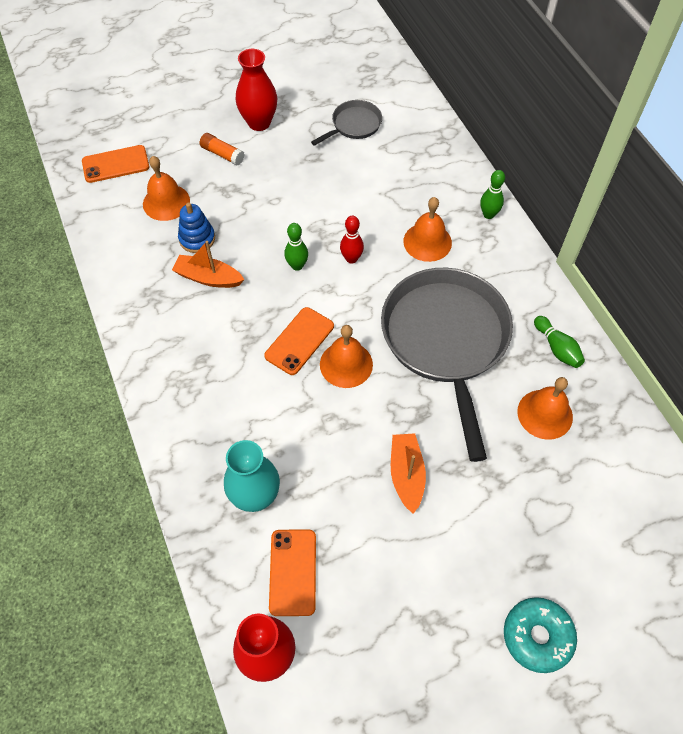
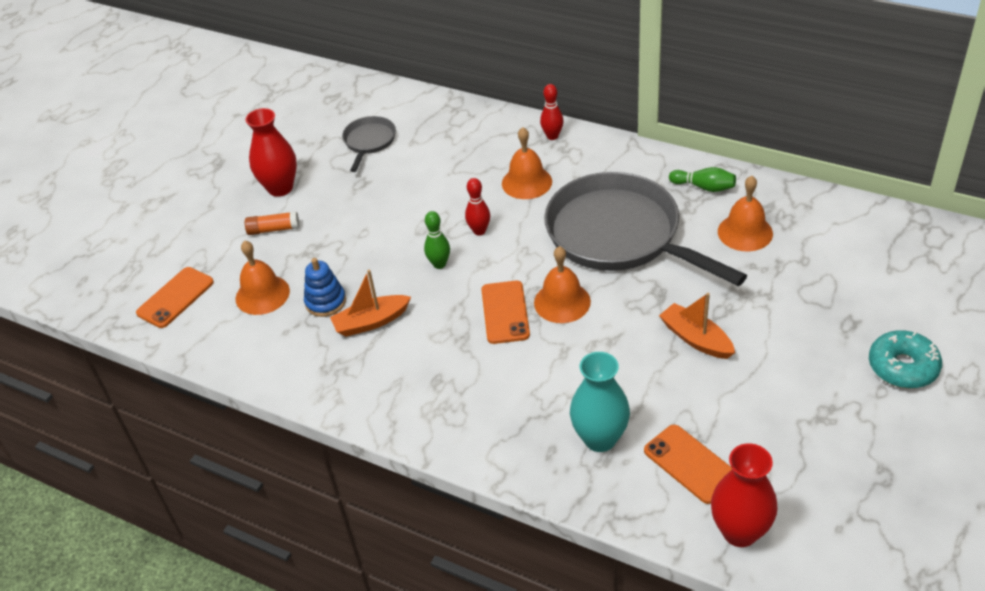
camera: 35 degrees left, 15 degrees down
(488, 214) = (552, 136): green bowling pin -> red bowling pin

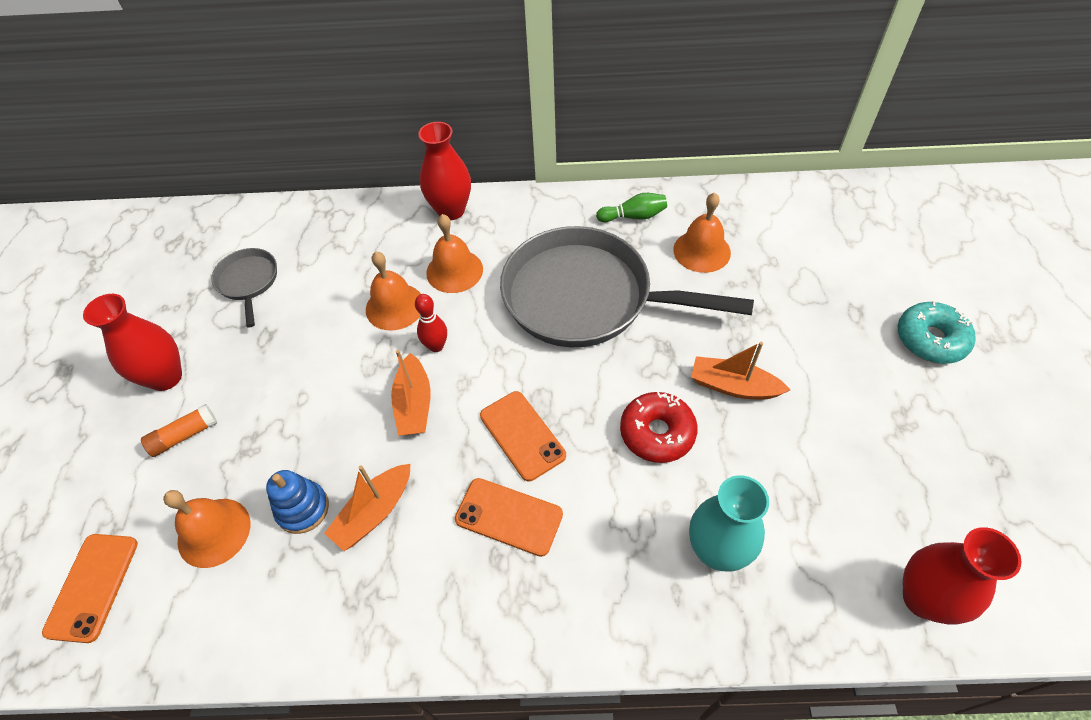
camera: 30 degrees left, 10 degrees up
(439, 264) = (414, 404): green bowling pin -> orange boat
(552, 136) = (451, 210): red bowling pin -> red vase
(562, 302) = (575, 397): orange bell -> orange bell (395, 306)
(609, 348) = (657, 433): none -> red donut
(690, 464) = (824, 538): orange phone -> orange phone (509, 516)

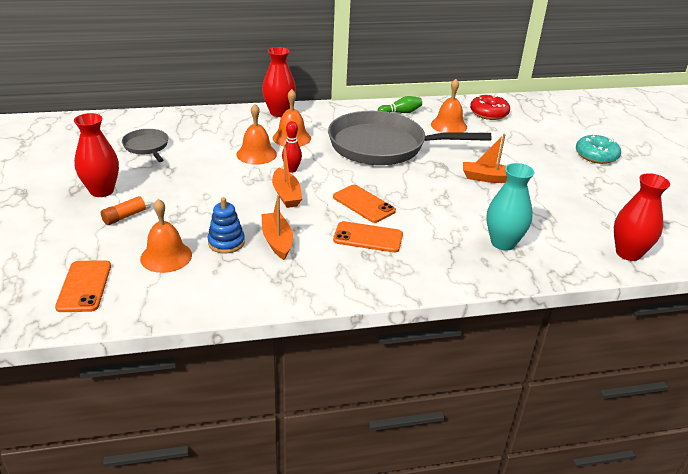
camera: 15 degrees left, 20 degrees down
(374, 512) = (277, 241): orange boat -> orange boat turned 135 degrees clockwise
(657, 433) = (449, 199): red donut -> red donut (489, 113)

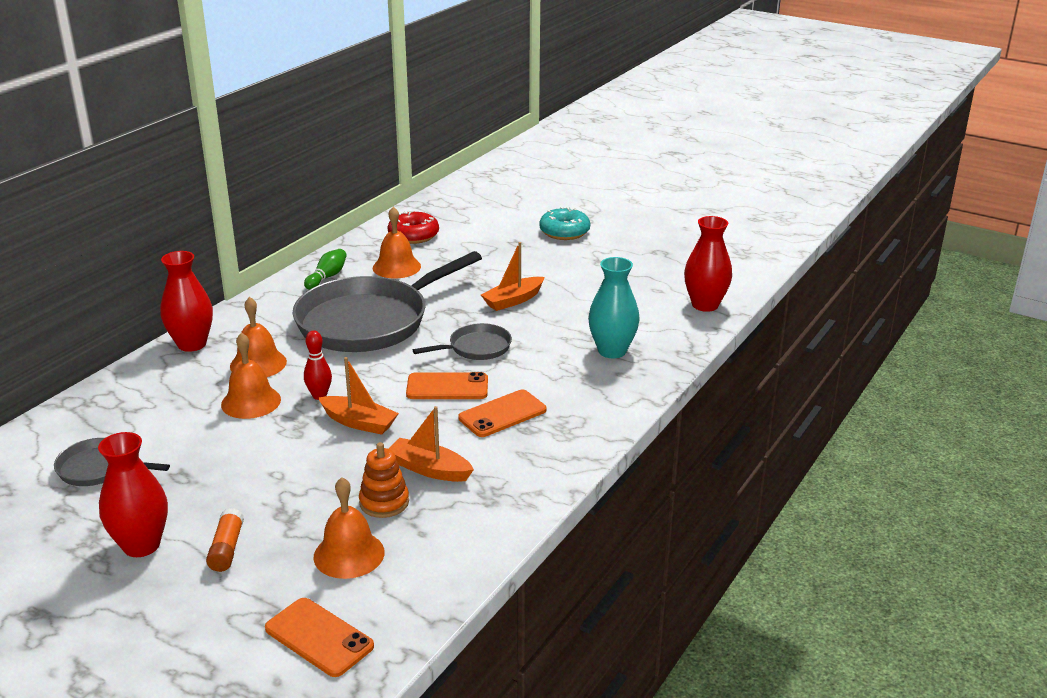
camera: 45 degrees left, 5 degrees down
(226, 242) = (384, 502): blue stacking toy -> orange stacking toy
(418, 192) = (476, 348): none -> grey pan

